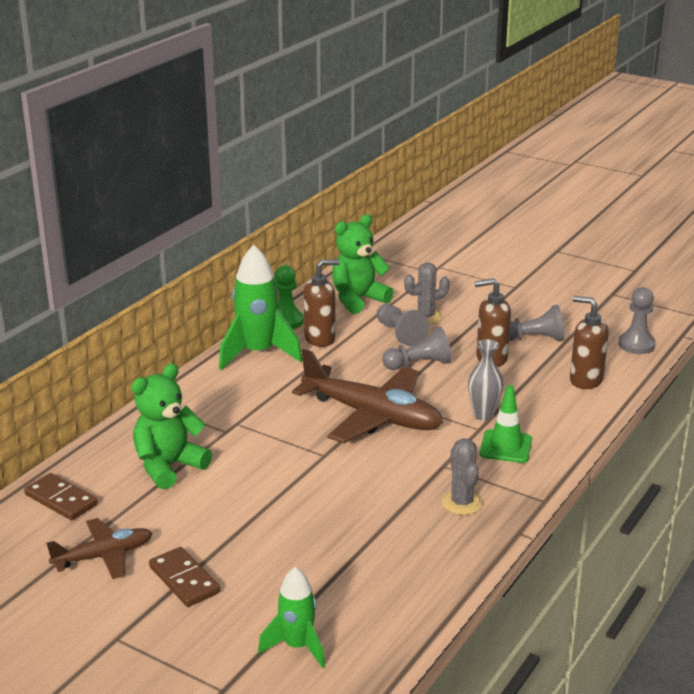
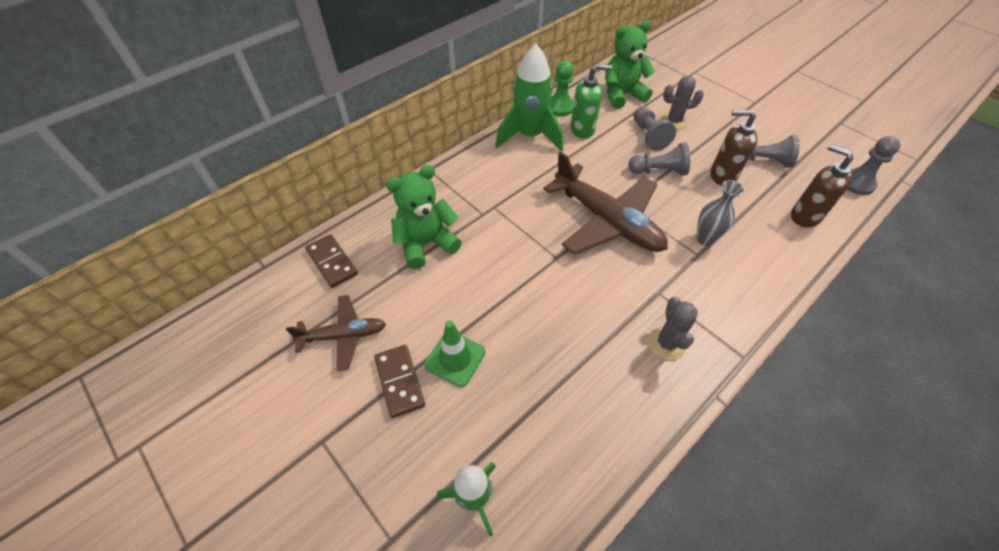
camera: 15 degrees right, 25 degrees up
(320, 339) = (582, 129): brown soap dispenser -> green soap dispenser
(505, 447) = (719, 281): green traffic cone -> green traffic cone (455, 358)

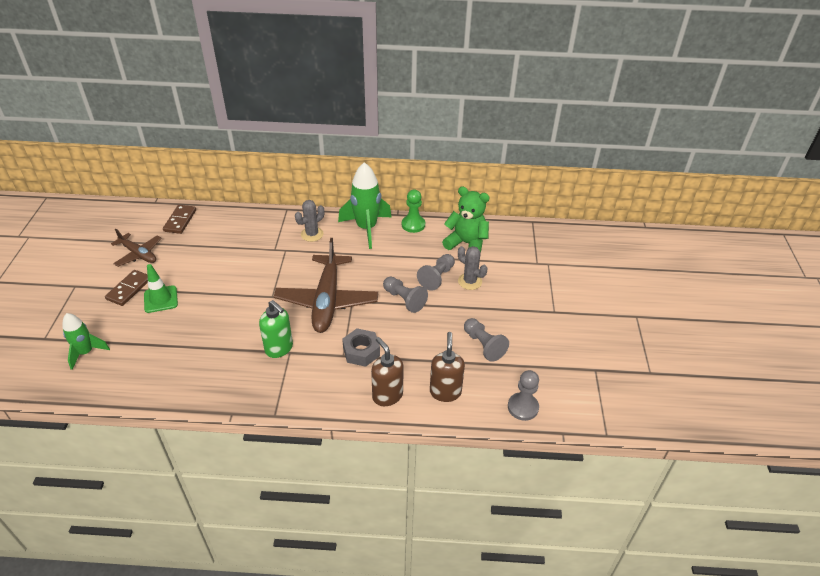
camera: 45 degrees right, 10 degrees down
(426, 244) = (228, 243): green teddy bear -> none
(582, 129) = (403, 246): green soap dispenser -> green soap dispenser (279, 348)
(666, 343) = (251, 375): grey cactus -> grey cactus (312, 234)
(704, 239) = (361, 351): grey vase -> grey nut
(722, 176) = (438, 332): brown soap dispenser -> brown soap dispenser (387, 395)

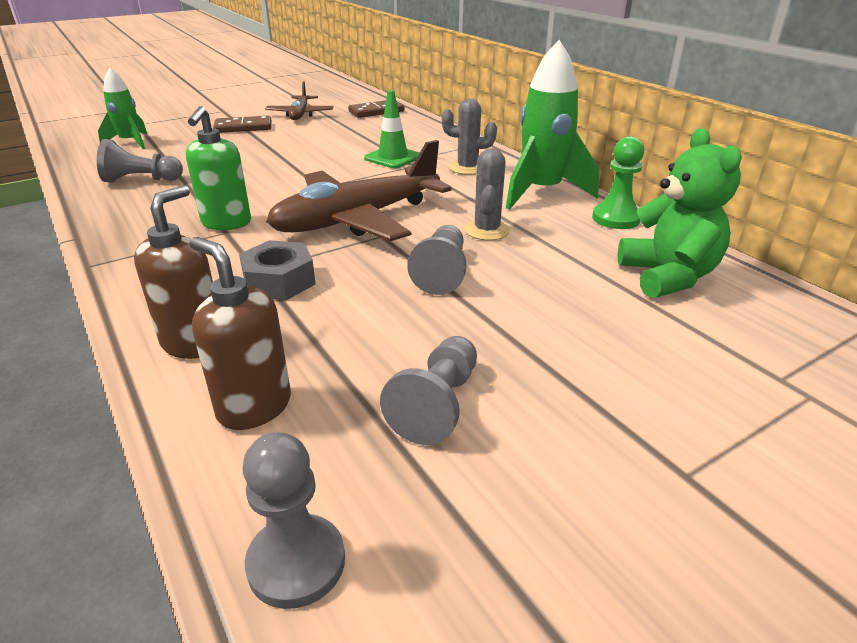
camera: 55 degrees right, 10 degrees down
(161, 299) = (244, 142): green traffic cone -> green traffic cone (393, 158)
(437, 277) = (538, 281): grey pawn -> grey pawn (141, 180)
(445, 392) = (254, 407): brown soap dispenser -> brown soap dispenser turned 105 degrees counterclockwise
(470, 281) = (584, 317): grey cactus -> grey cactus (487, 230)

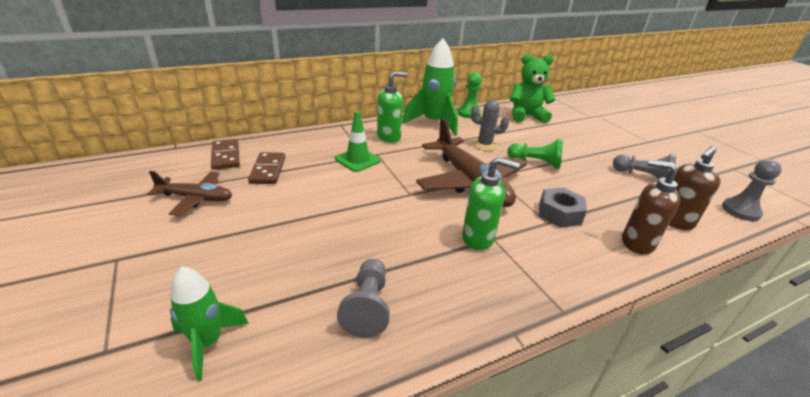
camera: 85 degrees left, 0 degrees up
(243, 127) = (215, 238): brown domino -> brown domino (268, 170)
(442, 273) = (535, 163): grey pawn -> green pawn
(467, 168) = (389, 137): grey cactus -> green soap dispenser

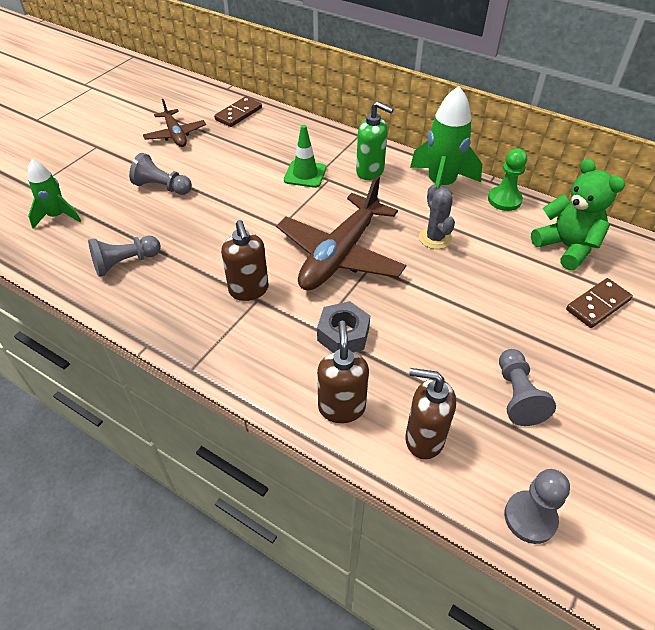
camera: 60 degrees right, 15 degrees up
(268, 170) = (240, 141): brown domino -> brown domino (598, 305)
(271, 236) = (162, 187): none -> grey pawn
(478, 238) = (249, 290): green soap dispenser -> brown soap dispenser
(535, 163) = (438, 289): green pawn -> none

